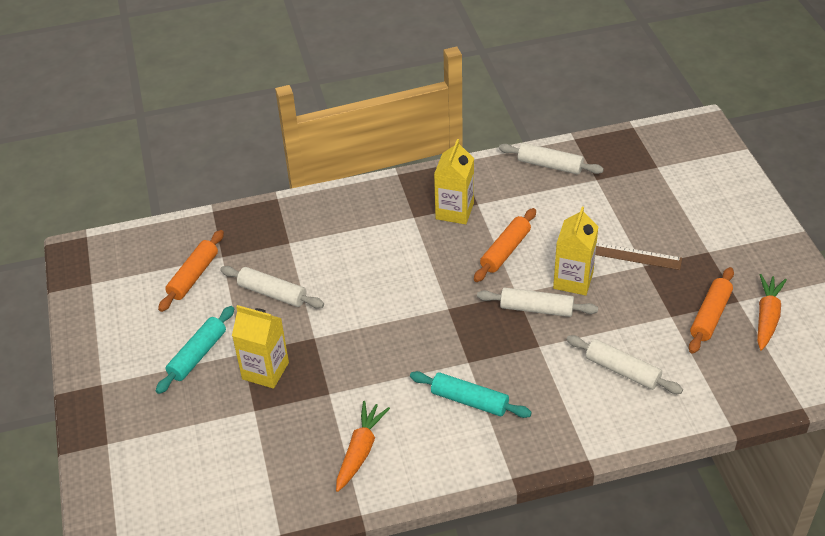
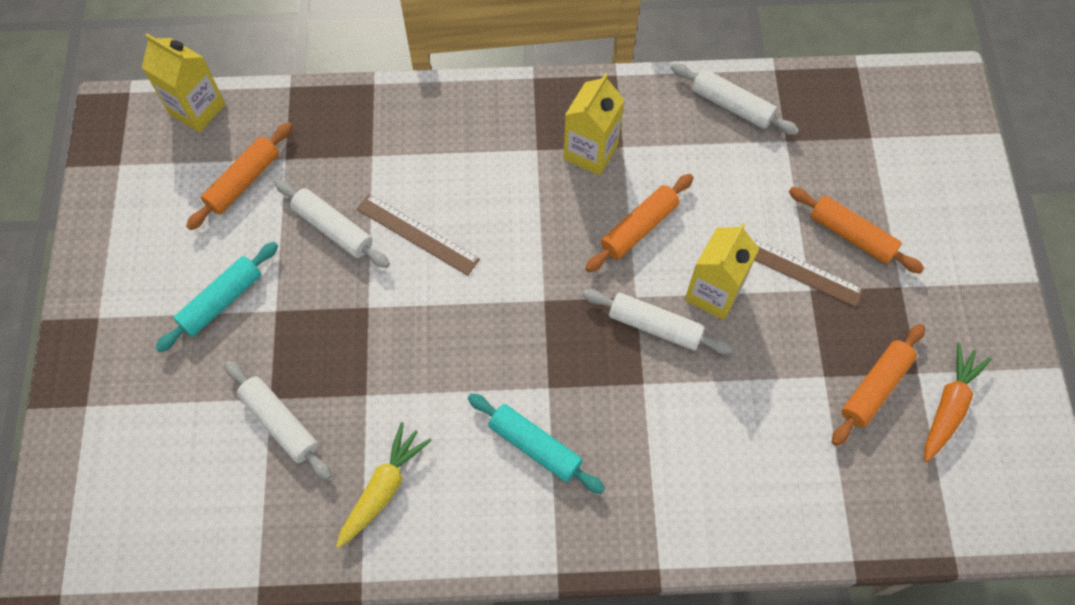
camera: 10 degrees right, 20 degrees up
(265, 371) = (297, 343): yellow carton -> yellow carton (197, 109)
(339, 285) = (417, 234): none -> brown ruler
(360, 450) = (383, 488): orange carrot -> yellow carrot
(622, 370) = (738, 446): white rolling pin -> white rolling pin (280, 423)
(662, 227) = (851, 235): none -> orange rolling pin

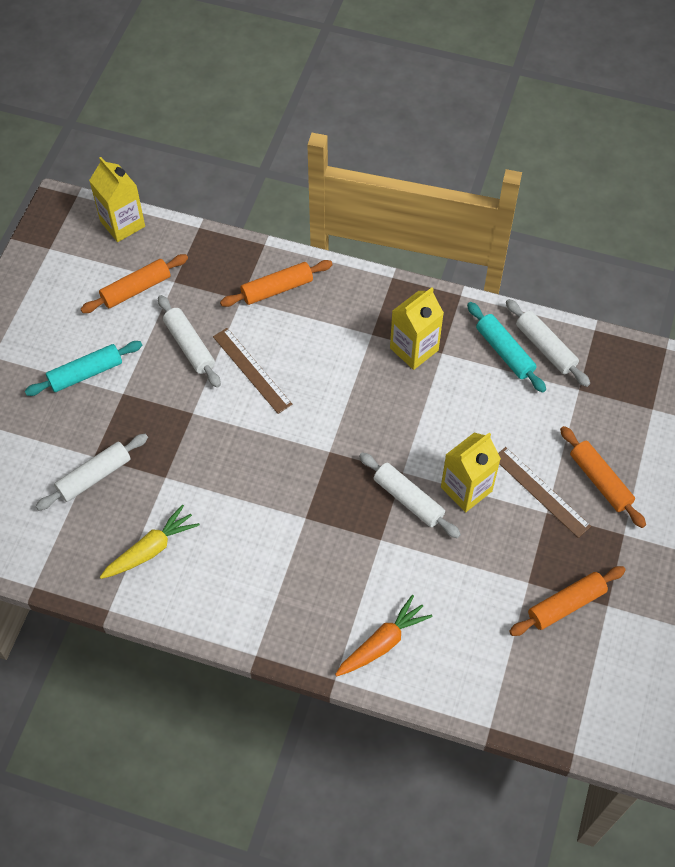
camera: 20 degrees right, 5 degrees down
(280, 423) = (94, 476): white rolling pin -> white rolling pin turned 75 degrees clockwise
(535, 446) = (277, 557): turquoise rolling pin -> turquoise rolling pin (504, 352)
(639, 228) = (428, 420): orange rolling pin -> orange rolling pin (277, 289)
(948, 406) = (621, 639): orange carrot -> orange carrot (382, 642)

